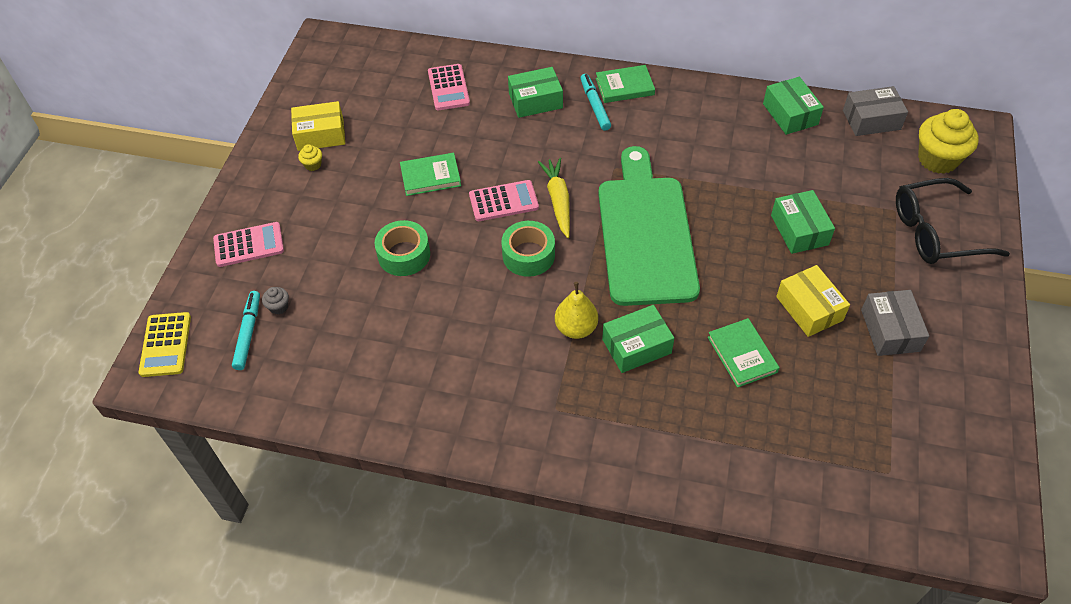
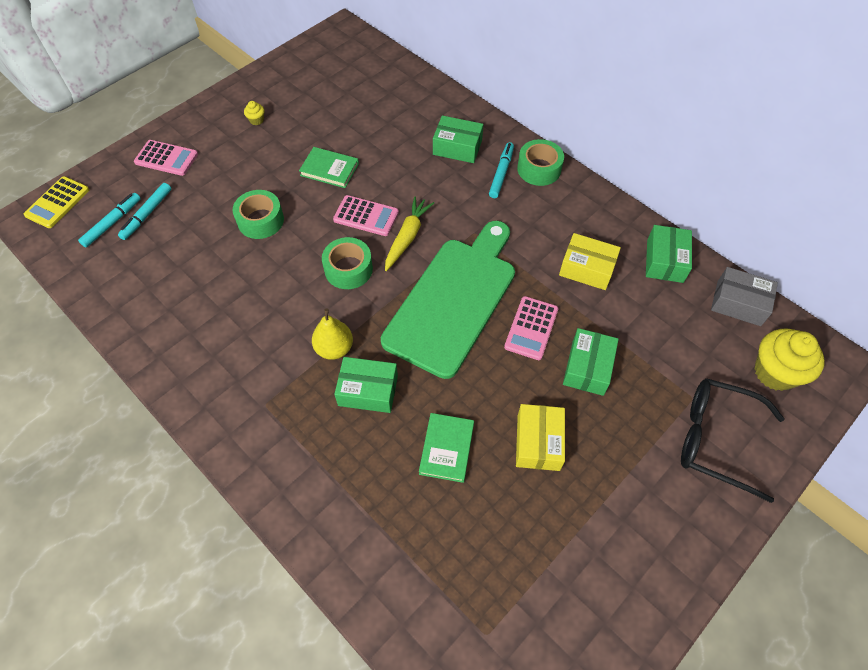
camera: 30 degrees right, 5 degrees up
(279, 307) = (147, 214): grey cupcake -> turquoise marker
(320, 135) = (280, 100): yellow box -> yellow box (587, 268)
(448, 88) = (400, 106): pink calculator -> pink calculator (531, 328)
(624, 86) = (539, 169): green book -> green tape
(890, 330) = (595, 505): grey box -> none

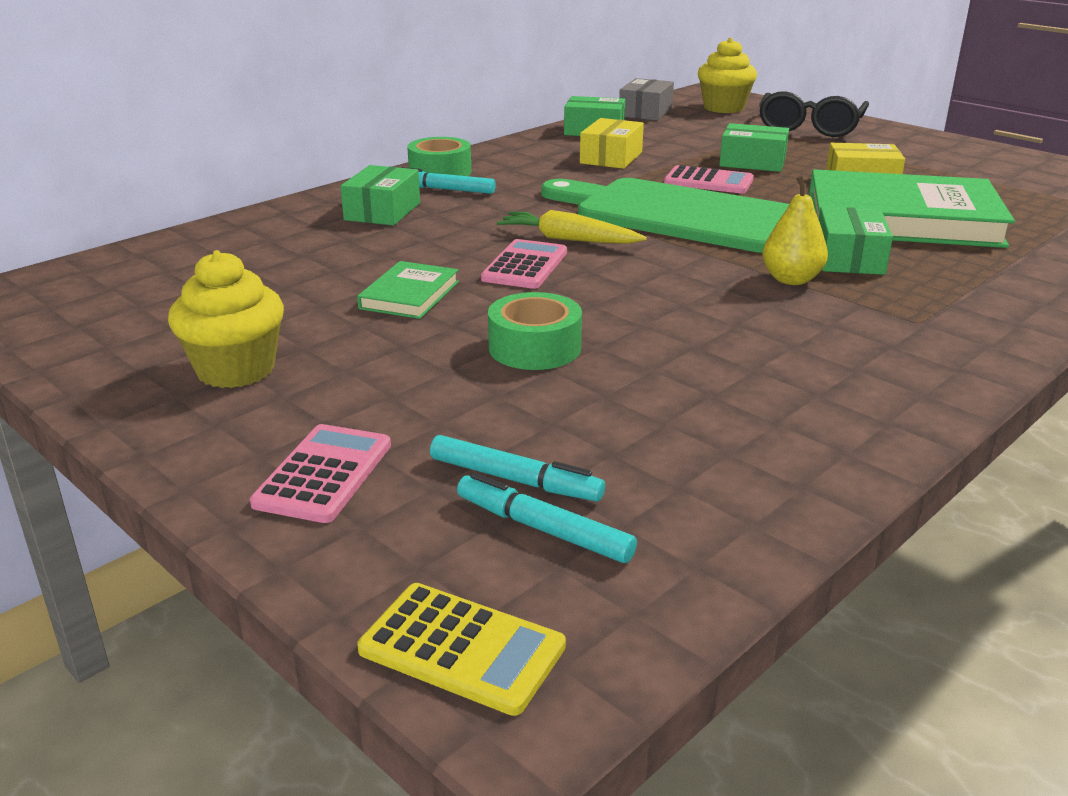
camera: 90 degrees left, 30 degrees down
(256, 120) = (236, 370): yellow cupcake -> yellow cupcake, size x2.33
(348, 269) = (638, 275): green tape -> none
(446, 448) = (902, 219): green book -> green book, size x2.24

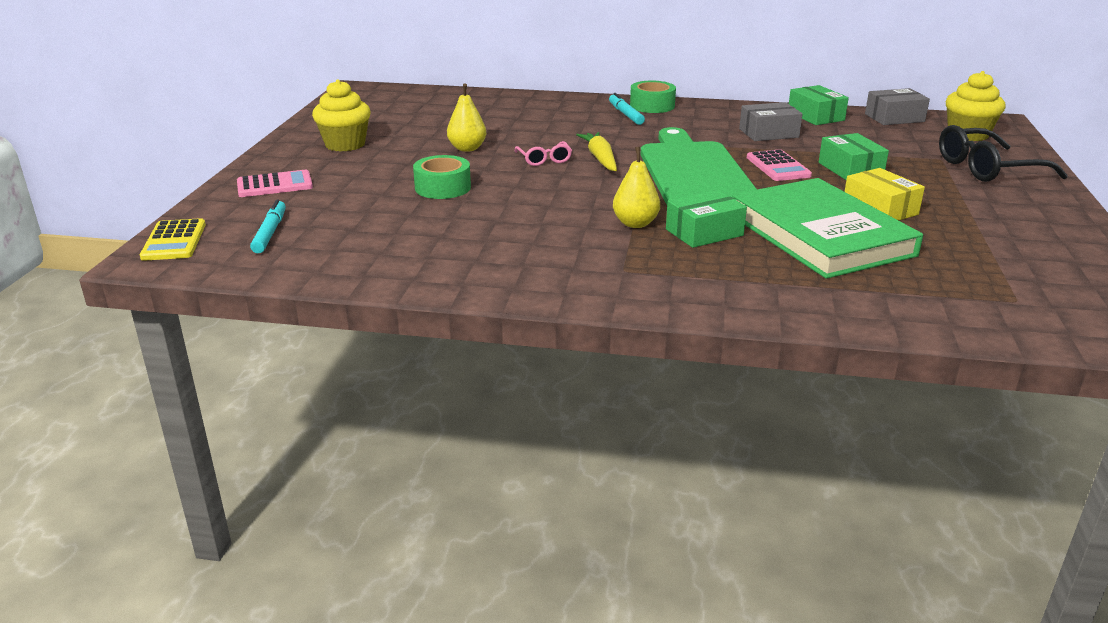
camera: 55 degrees right, 0 degrees up
(382, 211) = (567, 113): green box -> none
(409, 295) = (467, 148): green book -> yellow pear
(515, 480) = (305, 217): turquoise marker -> none
(525, 266) = (544, 159): pink calculator -> pink glasses
(611, 158) = (768, 133): yellow box -> grey box

